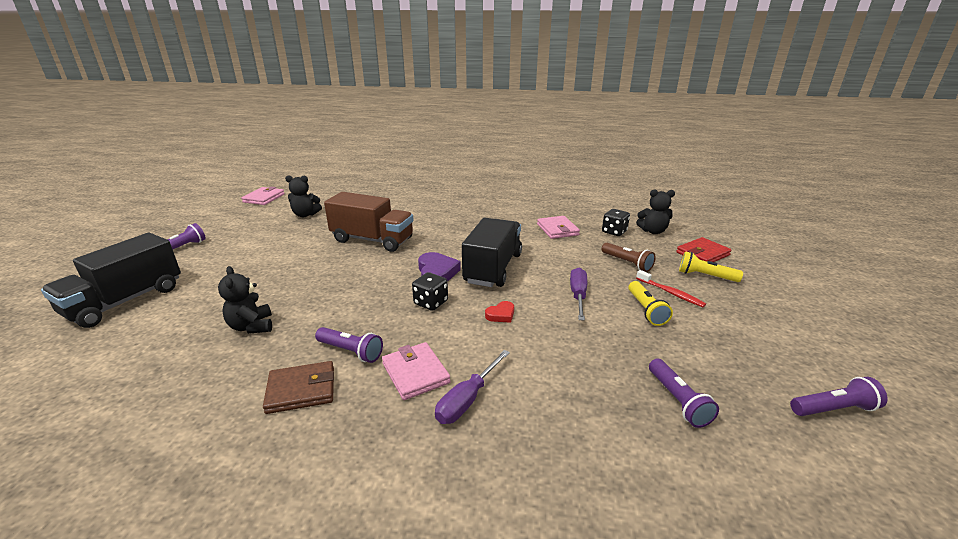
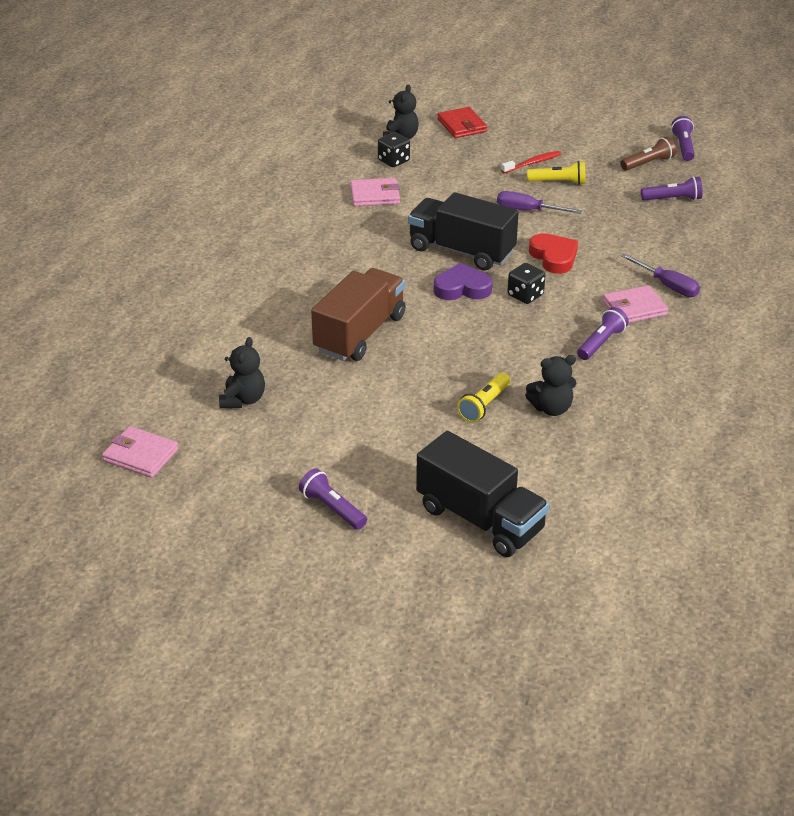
camera: 80 degrees left, 10 degrees up
(301, 390) = (651, 367): brown wallet -> none
(501, 315) = (554, 257): red heart -> red heart, size x1.78
(627, 263) = (470, 171): brown flashlight -> brown flashlight (648, 163)
(705, 276) = (506, 138): yellow flashlight -> yellow flashlight (484, 405)

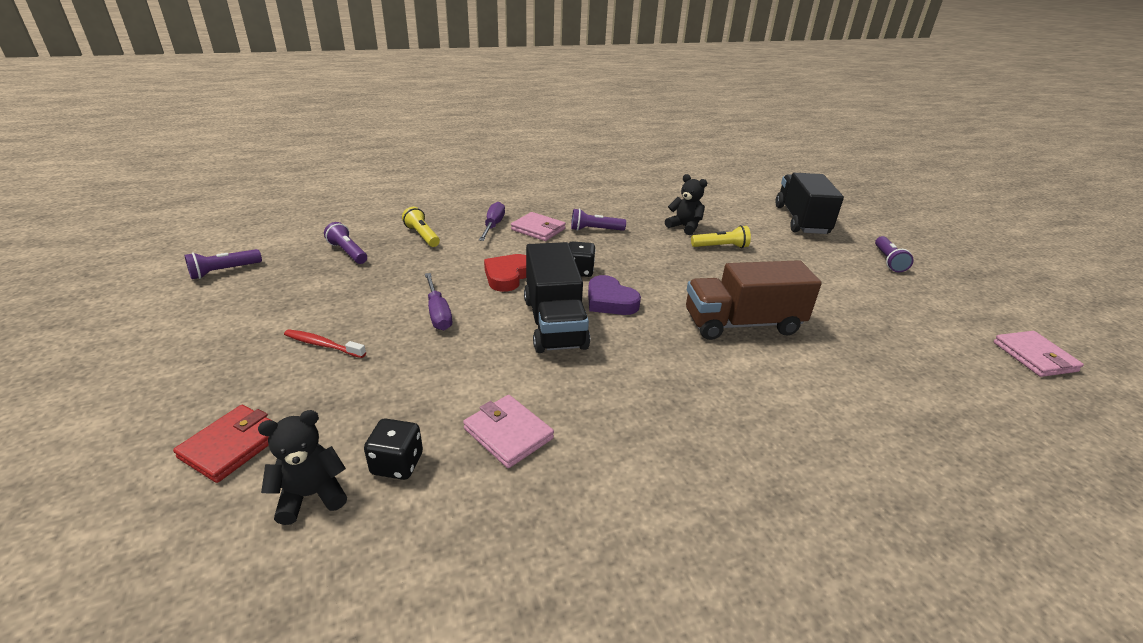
camera: 130 degrees left, 5 degrees down
(243, 399) = (903, 341): black teddy bear -> none
(558, 182) = (359, 315): yellow flashlight -> yellow flashlight (422, 235)
(648, 163) = (277, 279): brown flashlight -> none

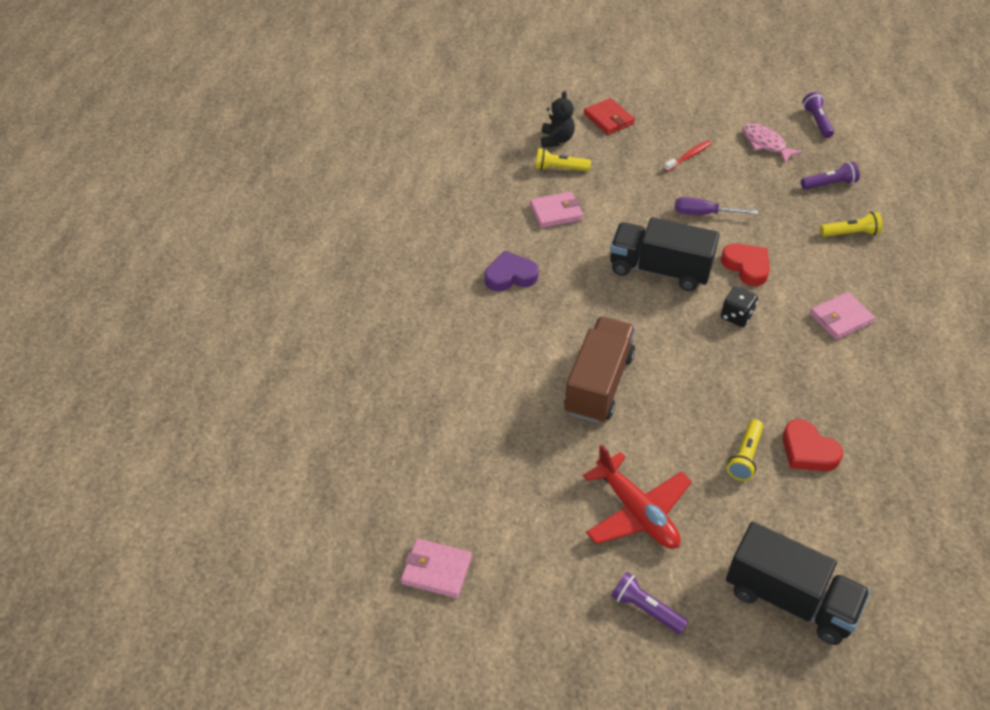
camera: 120 degrees right, 15 degrees up
(279, 296) = (765, 144): none -> pink fish
(397, 464) = (559, 168): black dice -> yellow flashlight
(493, 226) = (860, 287): purple screwdriver -> none
(595, 230) = (825, 364): purple flashlight -> none
(610, 301) = (675, 315): purple heart -> purple heart (510, 276)
(684, 227) = (808, 451): black teddy bear -> red heart
(830, 278) = (636, 512): none -> red plane

